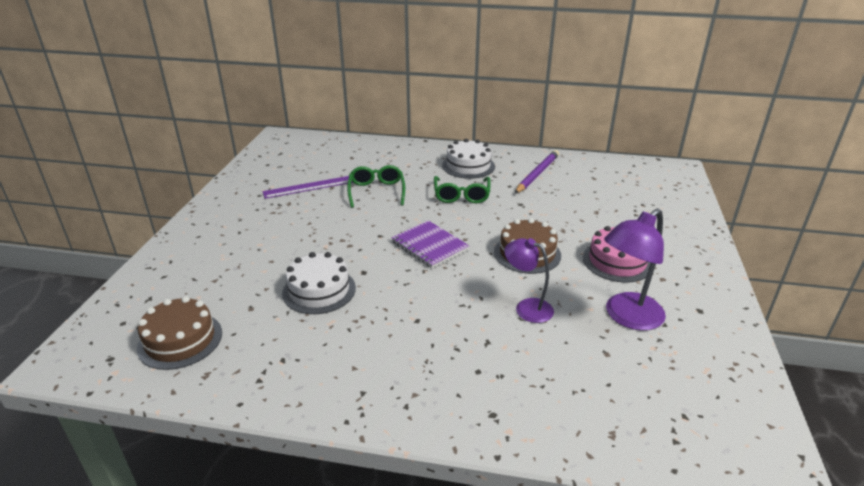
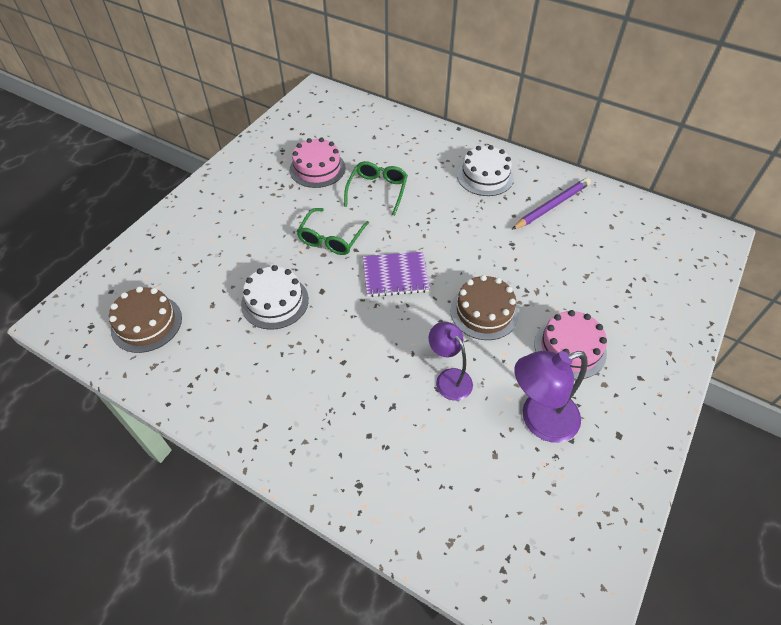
camera: 20 degrees right, 20 degrees up
(309, 187) = (317, 168): purple ruler -> pink cake
(429, 246) = (395, 275): purple notebook -> purple notebook turned 75 degrees counterclockwise
(461, 195) = (458, 217): green glasses -> green glasses (331, 239)

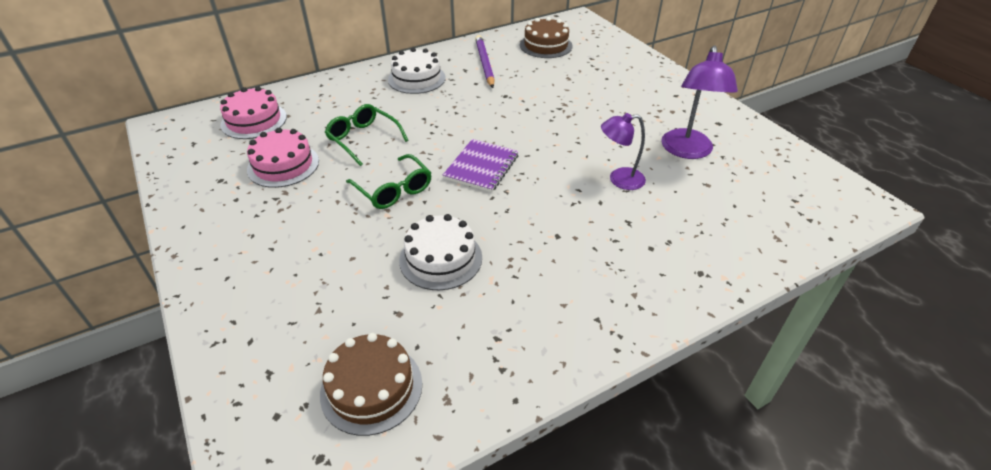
camera: 60 degrees left, 10 degrees down
(484, 312) = (564, 136): brown cake -> brown cake (546, 45)
(570, 348) = (630, 112): pink cake -> pink cake (254, 121)

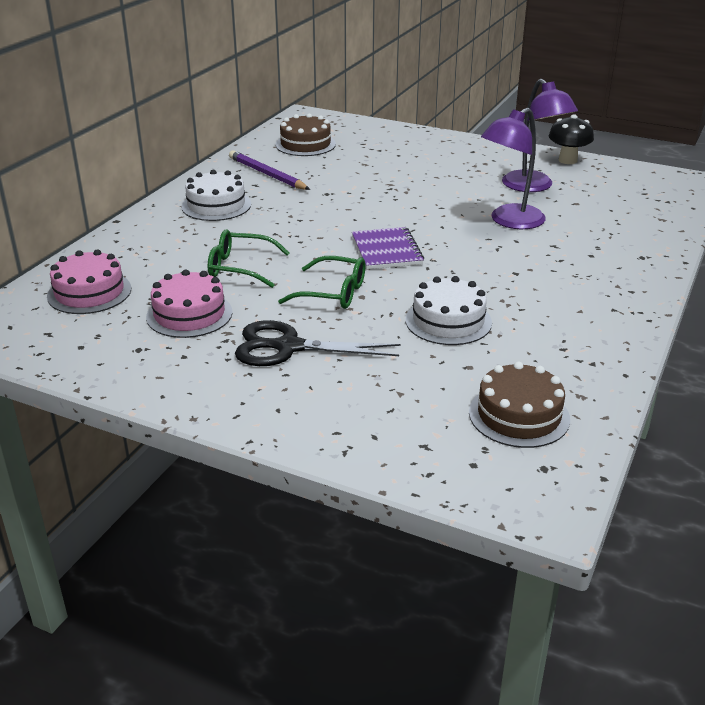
camera: 35 degrees left, 10 degrees down
(303, 225) = (289, 347): none -> black scissors
(619, 179) = (509, 221): purple lamp -> purple lamp, size x1.52
(757, 135) = (567, 160): none -> black mushroom

